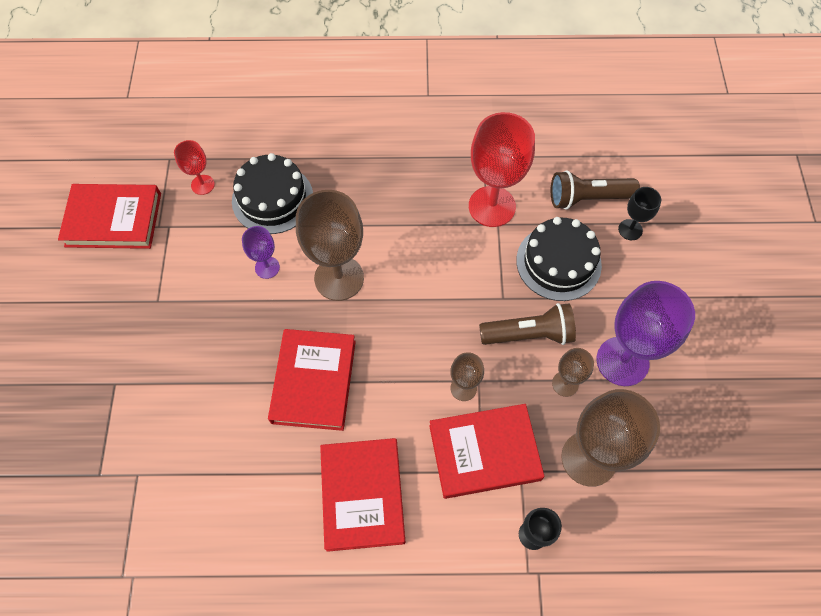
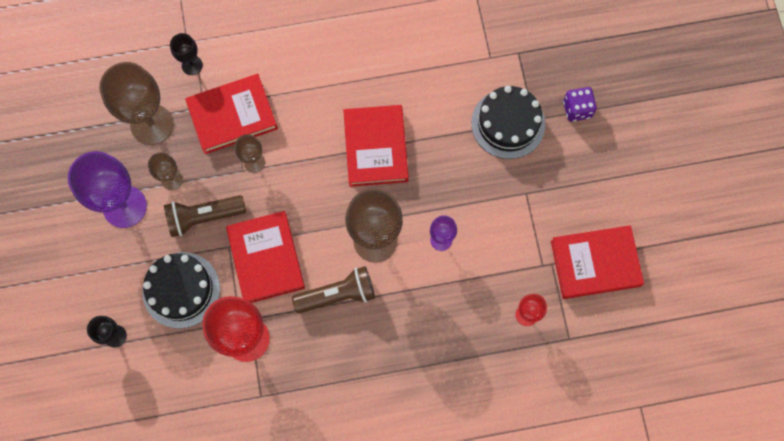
camera: 170 degrees right, 10 degrees up
(58, 387) = (577, 109): none -> purple dice
(272, 199) = (456, 311): black cake -> black cake (508, 123)
(363, 495) = (319, 71): red book -> red book (266, 258)
(587, 198) = (155, 364): brown flashlight -> brown flashlight (337, 294)

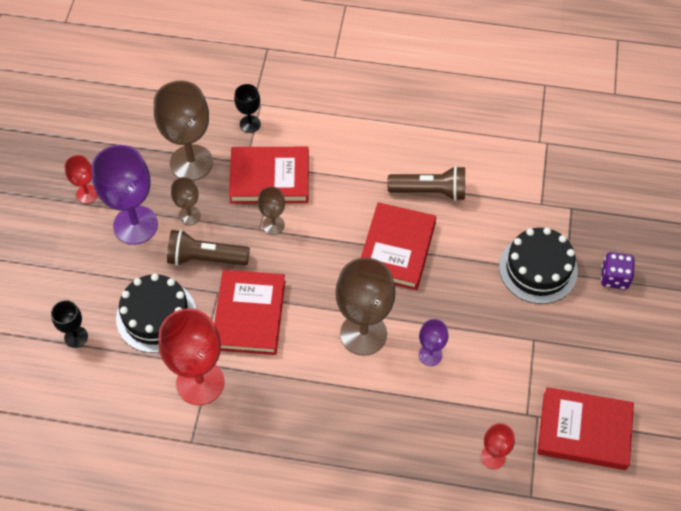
camera: 20 degrees right, 15 degrees down
(65, 191) = (87, 194): none -> red goblet
(337, 294) = (306, 371): brown flashlight -> brown flashlight (430, 191)

